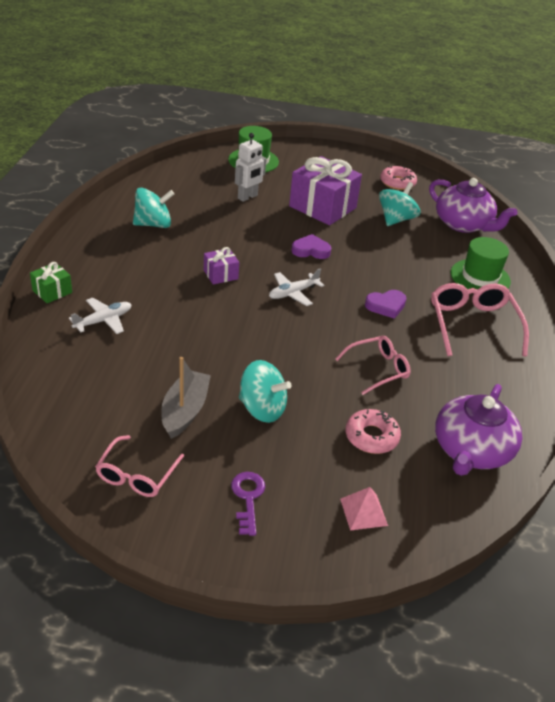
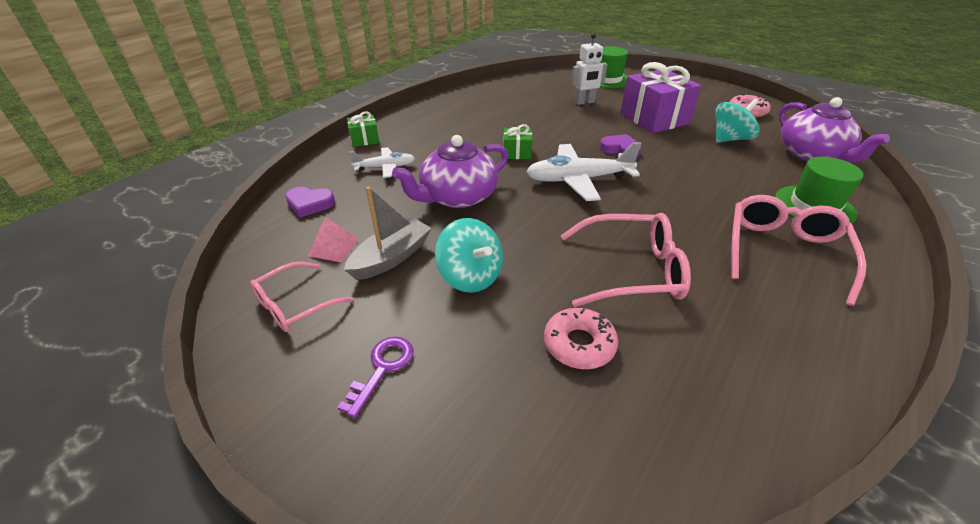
camera: 30 degrees right, 0 degrees up
(153, 224) = (486, 109): turquoise spinning top -> none
(220, 274) = (517, 153): purple gift -> green gift
(293, 293) = (578, 180): white plane -> white plane, size x1.72
(363, 512) = (509, 439): pink pyramid -> pink pyramid (333, 247)
(377, 369) = (631, 270): pink glasses -> pink glasses, size x1.55
(386, 306) = (677, 211): purple heart -> purple heart (310, 204)
(471, 450) = (714, 407): purple teapot -> purple teapot (457, 197)

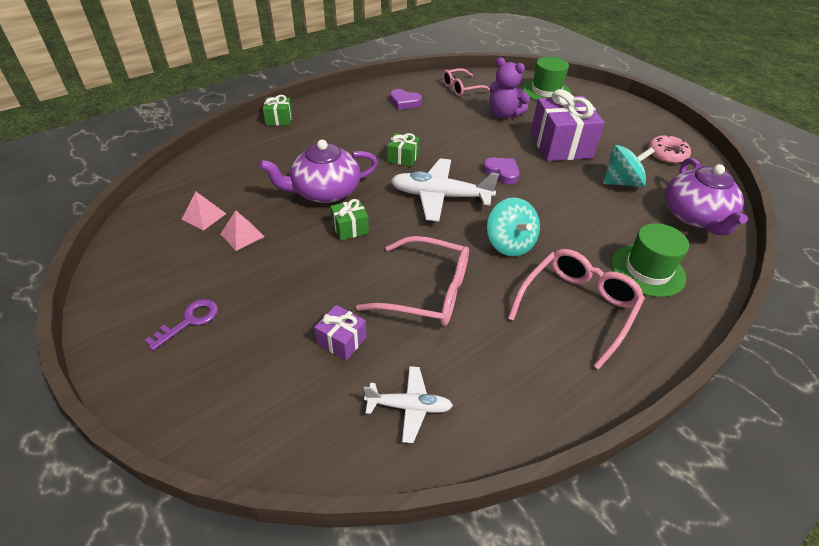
camera: 15 degrees right, 5 degrees up
(295, 305) = (154, 257): pink glasses -> pink glasses (461, 88)
(310, 204) = (204, 174): purple heart -> purple heart (404, 102)
(385, 167) = (281, 151): white plane -> white plane (409, 407)
(391, 257) = (242, 235): grey boat -> pink pyramid
(470, 276) = (293, 265): turquoise spinning top -> turquoise spinning top (509, 244)
(508, 226) = (350, 228): none -> green gift
(579, 344) = (341, 341): pink donut -> purple gift
(584, 102) = (503, 114): white robot -> purple teddy bear

